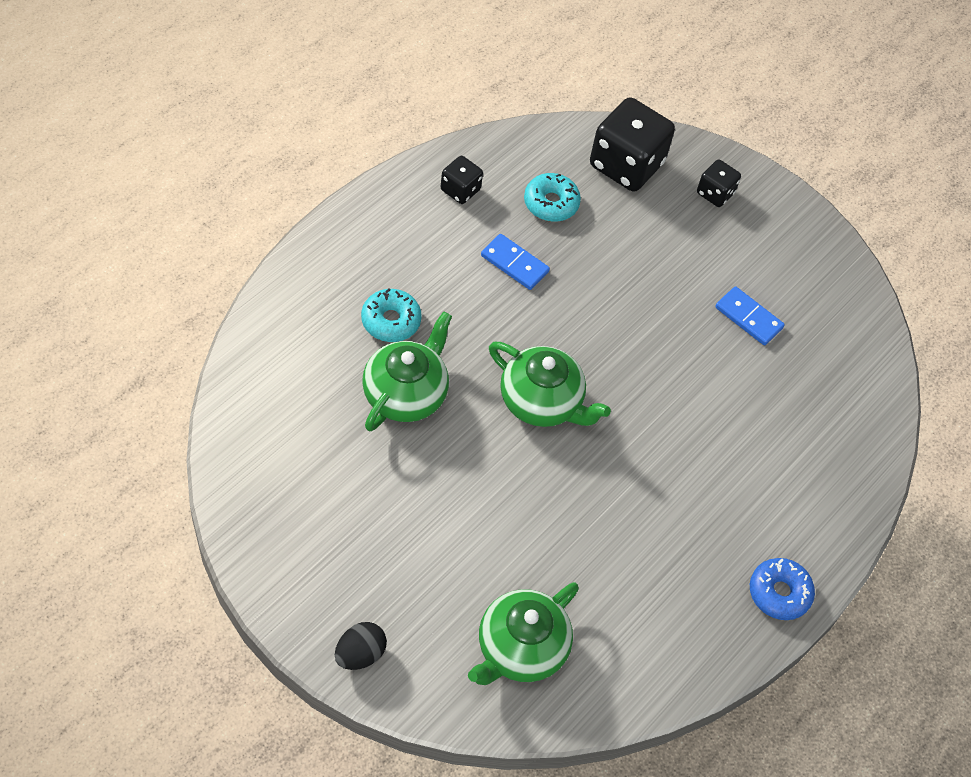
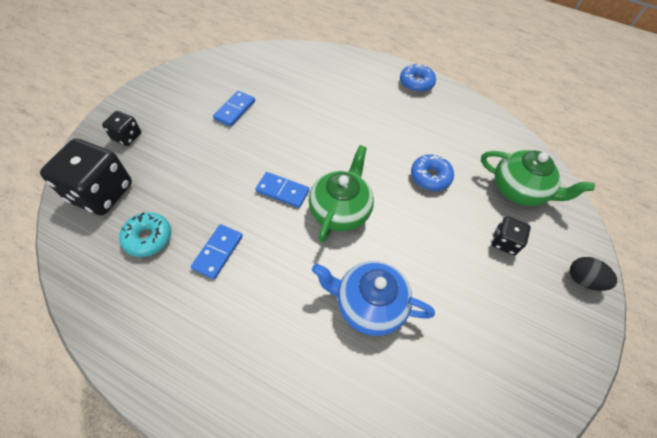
camera: 100 degrees left, 0 degrees up
(391, 321) = (302, 336): turquoise donut -> none
(406, 393) = (368, 304): green teapot -> blue teapot
(460, 190) = (140, 314): black dice -> black dice (504, 242)
(572, 533) = (430, 177): none -> blue donut
(587, 345) = (282, 191): none -> blue domino

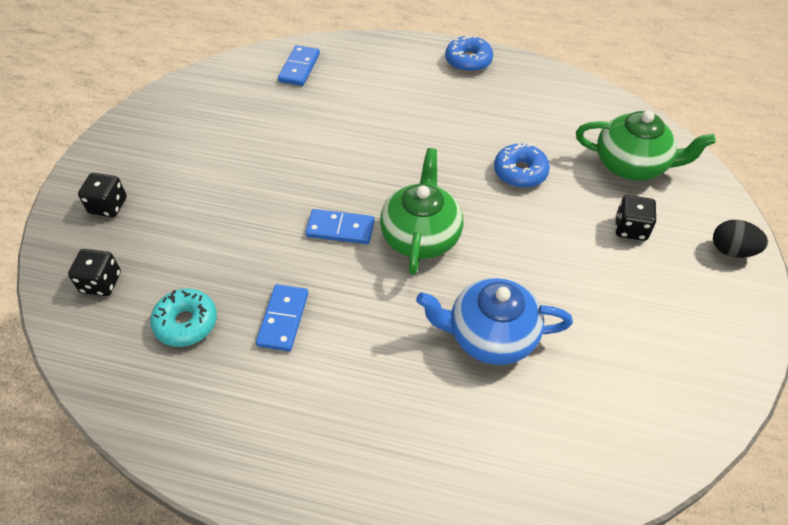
camera: 10 degrees left, 5 degrees down
(101, 193) = (101, 283): black dice -> black dice, size x0.51
(235, 110) = (242, 142): blue domino -> blue domino (299, 68)

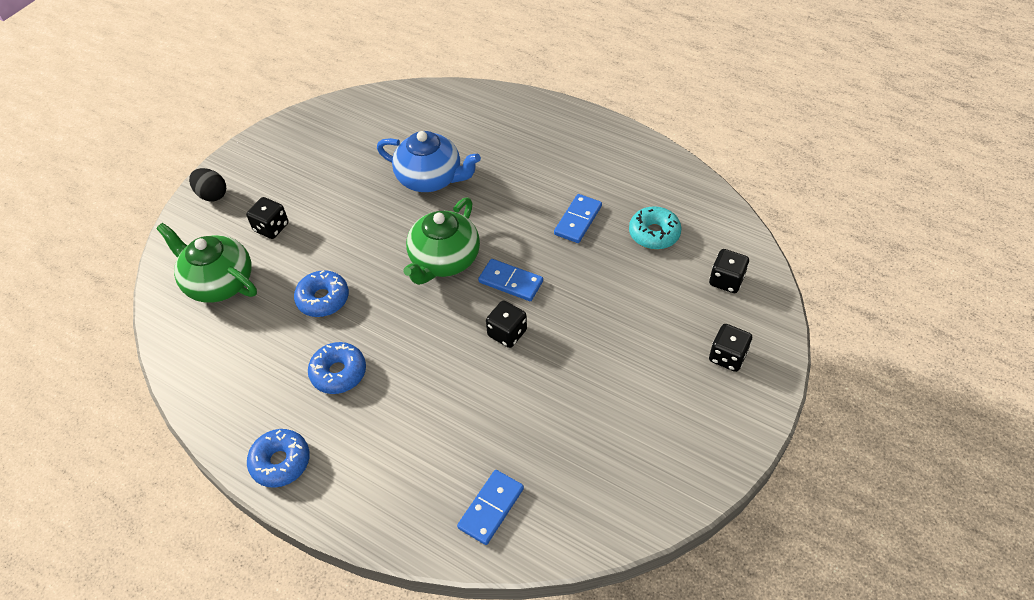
camera: 160 degrees left, 0 degrees up
(327, 181) = (507, 333): none -> black dice
(464, 120) = (338, 373): none -> blue donut

